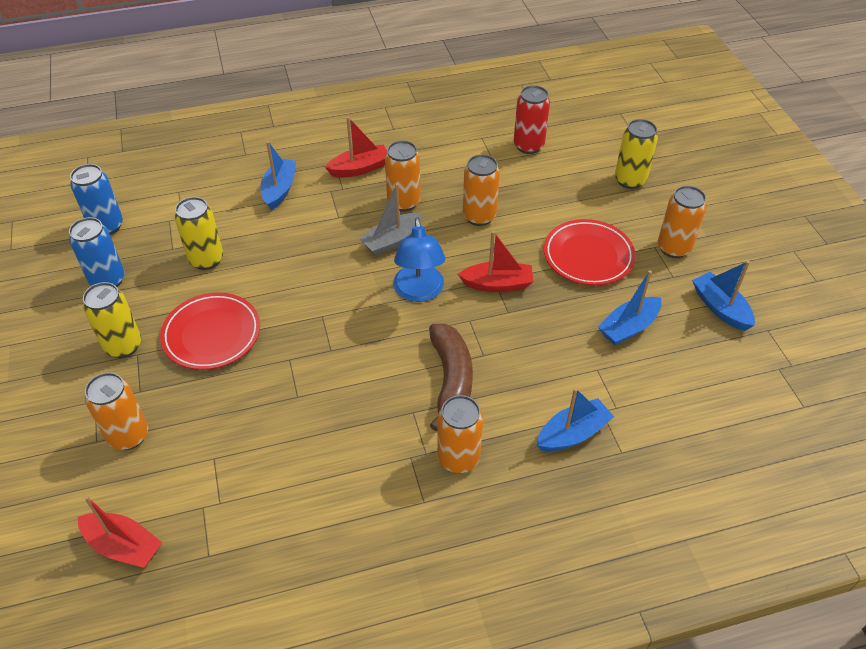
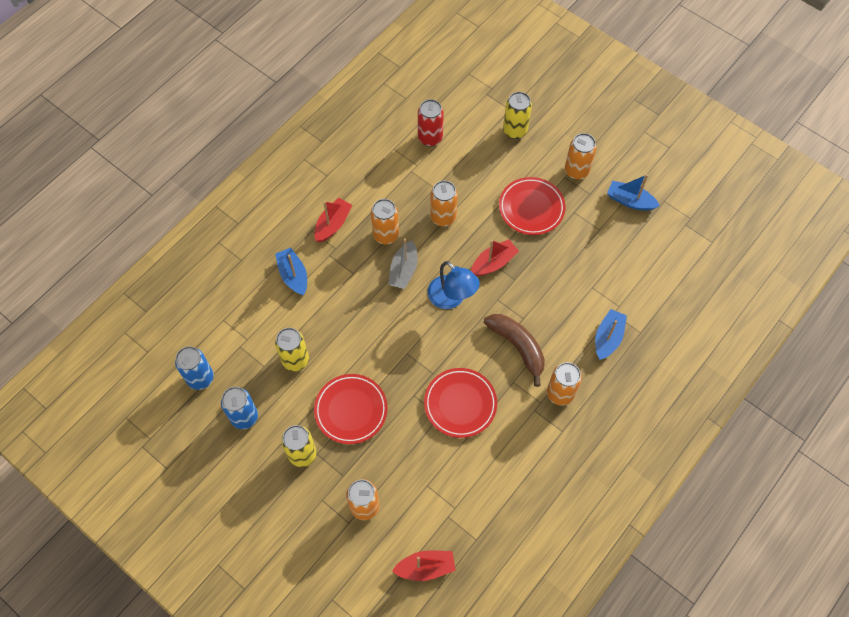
camera: 35 degrees left, 15 degrees up
(331, 398) = (460, 404): none -> red plate
(628, 327) = (589, 247): blue boat -> none

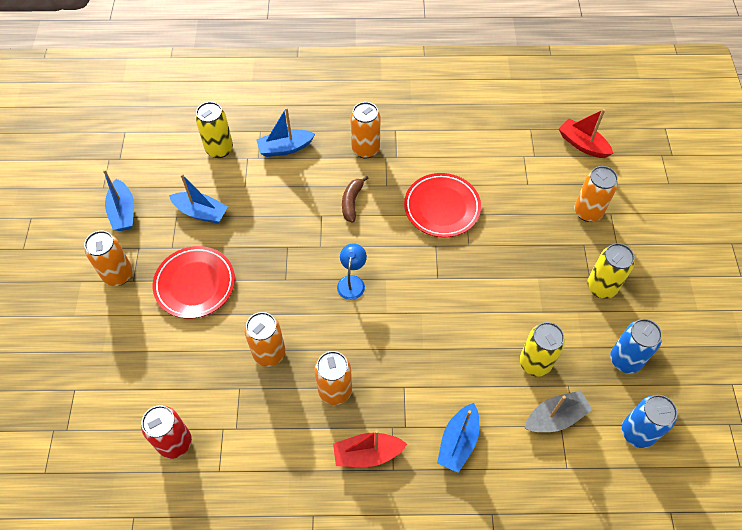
camera: 130 degrees left, 5 degrees down
(351, 410) = (529, 281): red plate -> none
(403, 270) = (360, 343): grey boat -> grey boat (555, 417)
(451, 298) = (352, 282): blue lamp -> blue lamp, size x0.63
(493, 263) = (284, 274): red boat -> none
(515, 131) = (102, 364): yellow can -> yellow can (219, 149)
(517, 347) = (352, 202): brown banana -> brown banana, size x0.60
(590, 246) = (201, 212): none -> blue boat

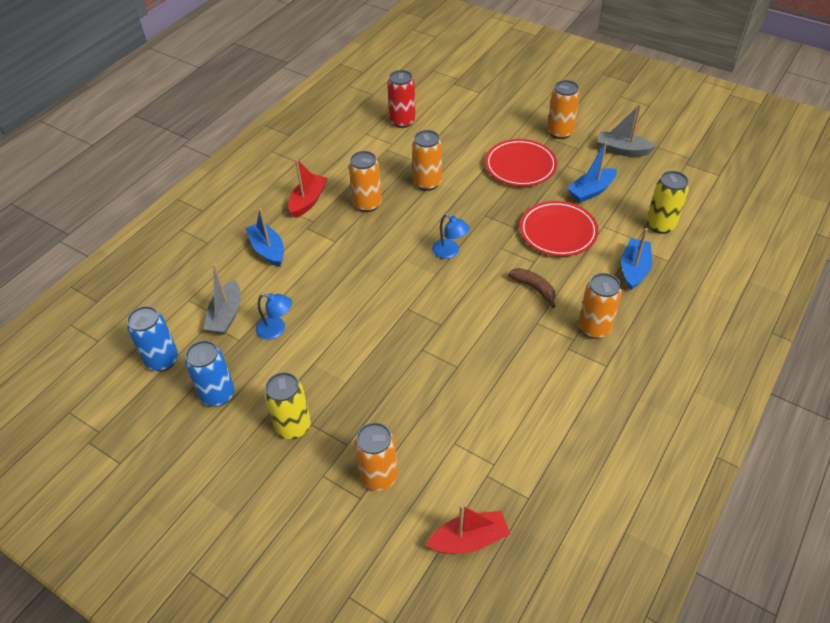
camera: 125 degrees right, 10 degrees down
(123, 212) = (622, 150): blue boat -> grey boat
(442, 207) = (479, 351): red plate -> red plate (558, 232)
(535, 363) = (276, 329): yellow can -> blue lamp

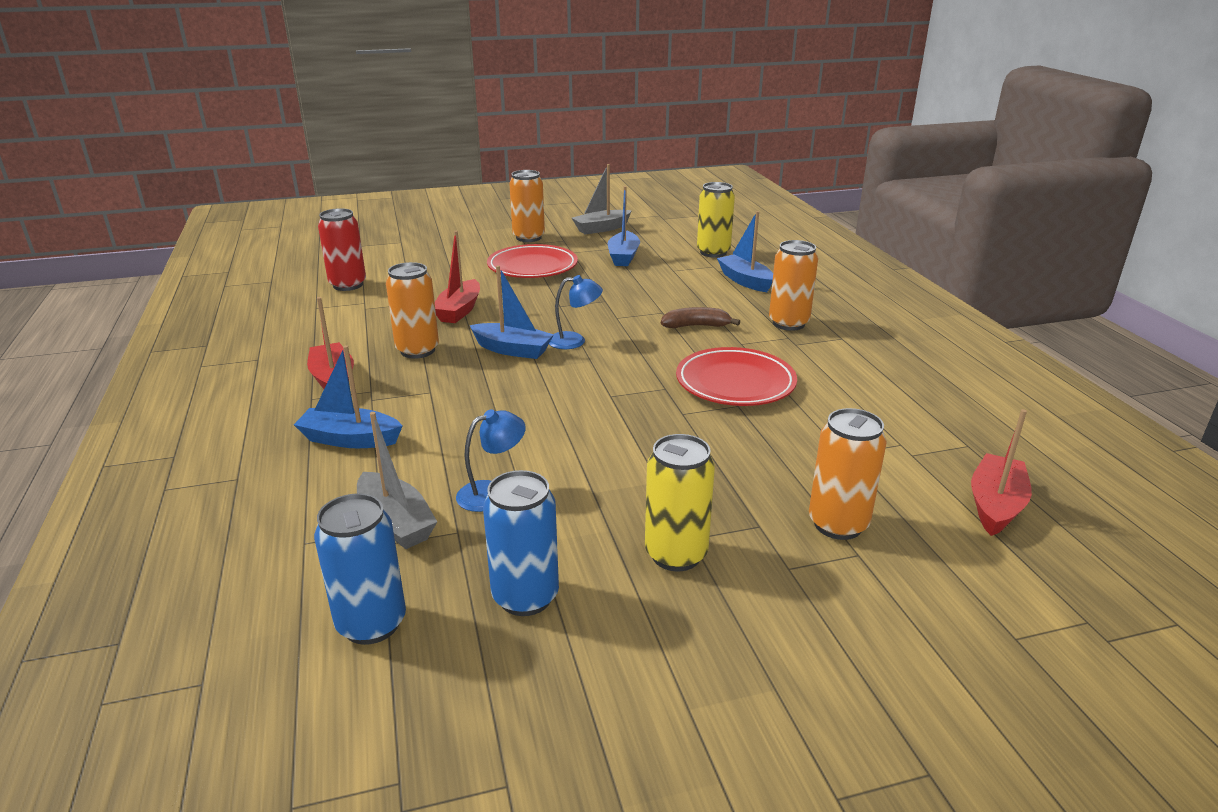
camera: 50 degrees left, 20 degrees down
(410, 236) = (512, 350): none -> blue boat
(427, 183) = (459, 310): orange can -> red boat
(558, 232) = (645, 288): red plate -> red plate (735, 383)

